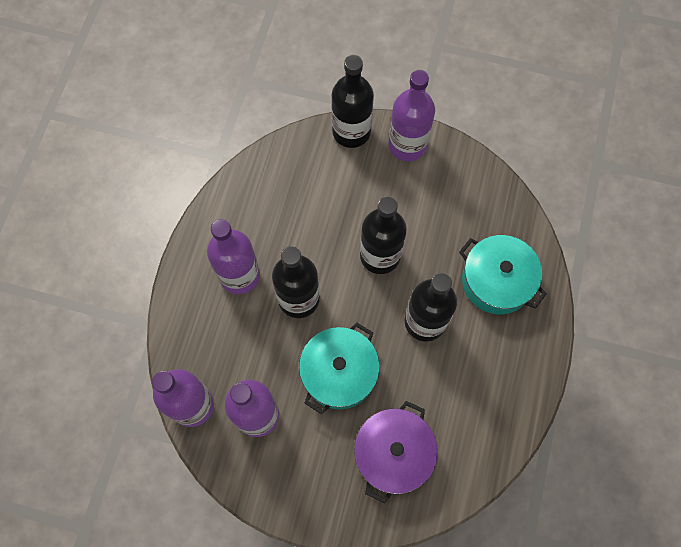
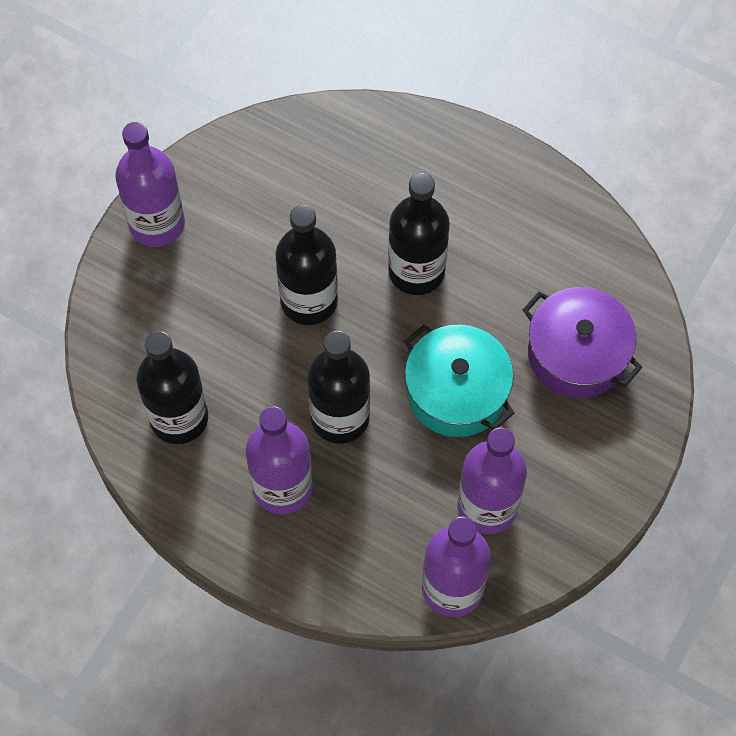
camera: 75 degrees left, 5 degrees down
(351, 132) = (111, 289): black bottle -> black bottle (179, 418)
(496, 281) = (386, 173): turquoise pot -> none

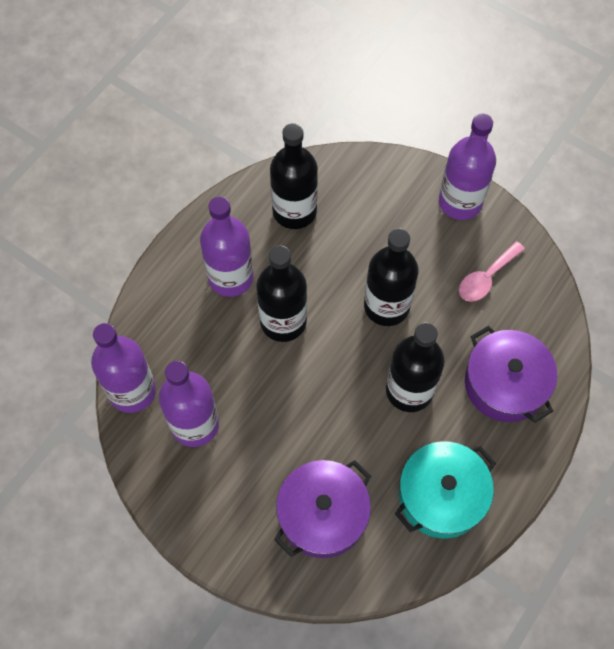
camera: 95 degrees right, 0 degrees up
(262, 193) = (486, 278): none -> pink spoon
(397, 173) = (505, 384): none -> purple pot
(456, 391) = (297, 411): turquoise pot -> turquoise pot (441, 496)

